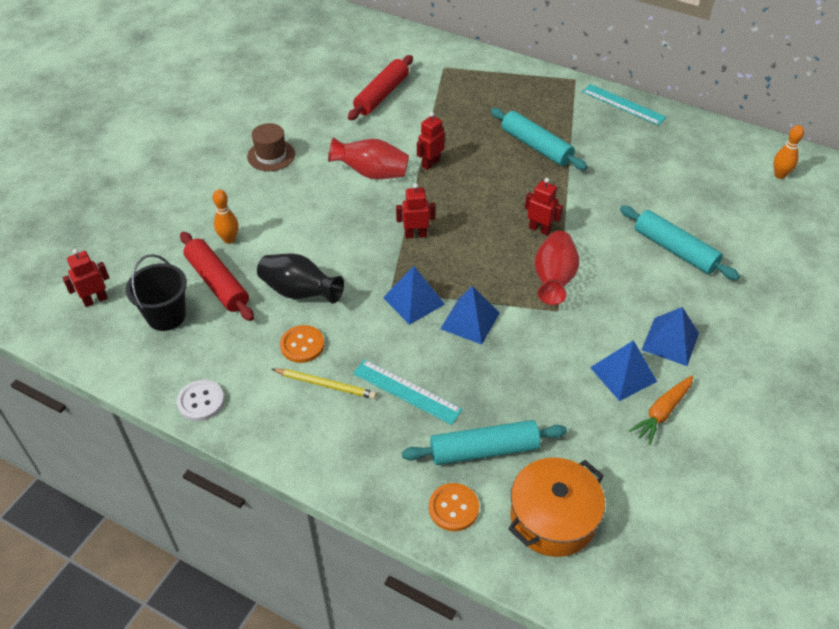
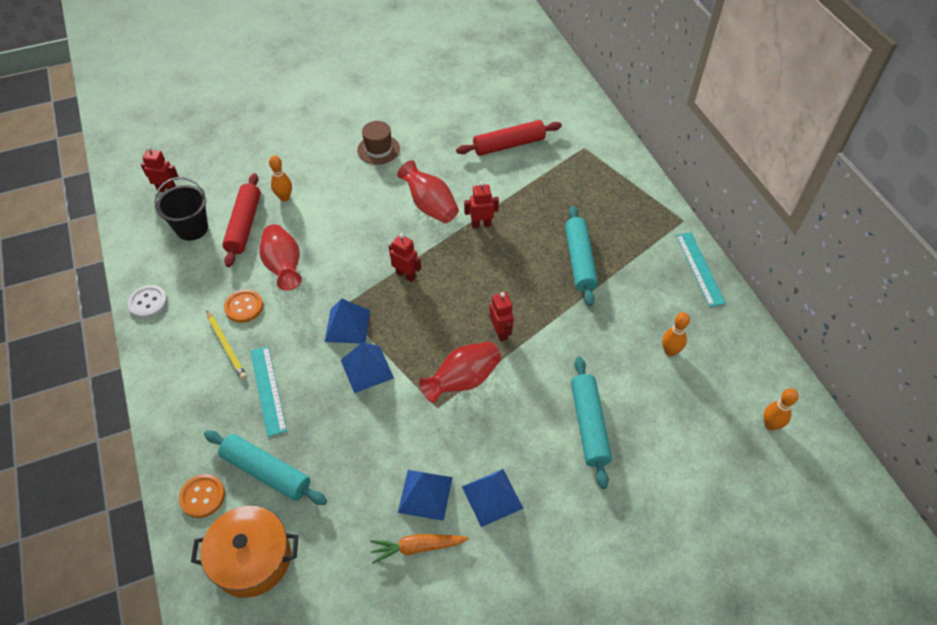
camera: 40 degrees right, 5 degrees up
(299, 292) = (284, 267): black vase -> red vase
(668, 169) = (670, 351): none -> orange bowling pin

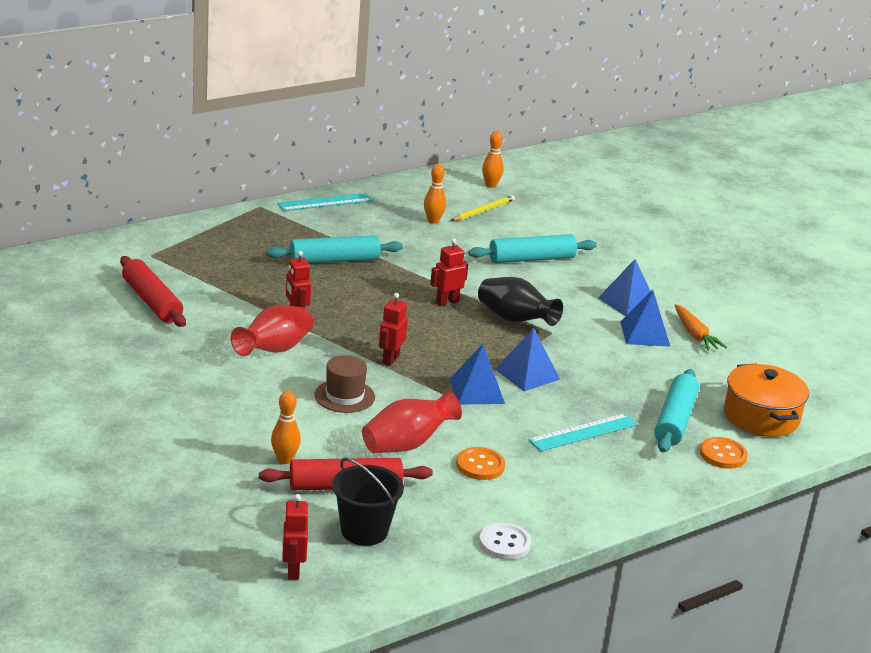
camera: 105 degrees left, 25 degrees down
(226, 346) = (541, 469): yellow pencil -> yellow pencil (483, 211)
(378, 149) = (173, 394): brown hat -> brown hat (344, 396)
(463, 380) = (515, 320): red vase -> black vase

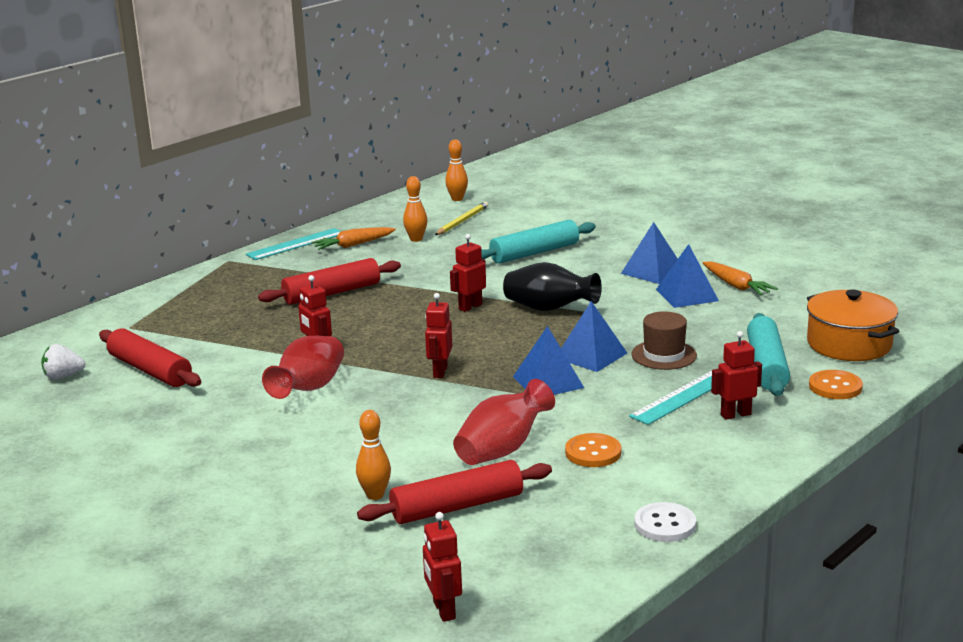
camera: 10 degrees left, 5 degrees down
(80, 291) = (63, 376): none -> white strawberry
(334, 260) = (332, 293): turquoise rolling pin -> red rolling pin
(344, 396) = (409, 417): brown hat -> brown hat (664, 355)
(364, 531) = (503, 548): black bucket -> none
(375, 214) = (353, 245): none -> orange carrot
(620, 460) = (735, 414): none -> red robot

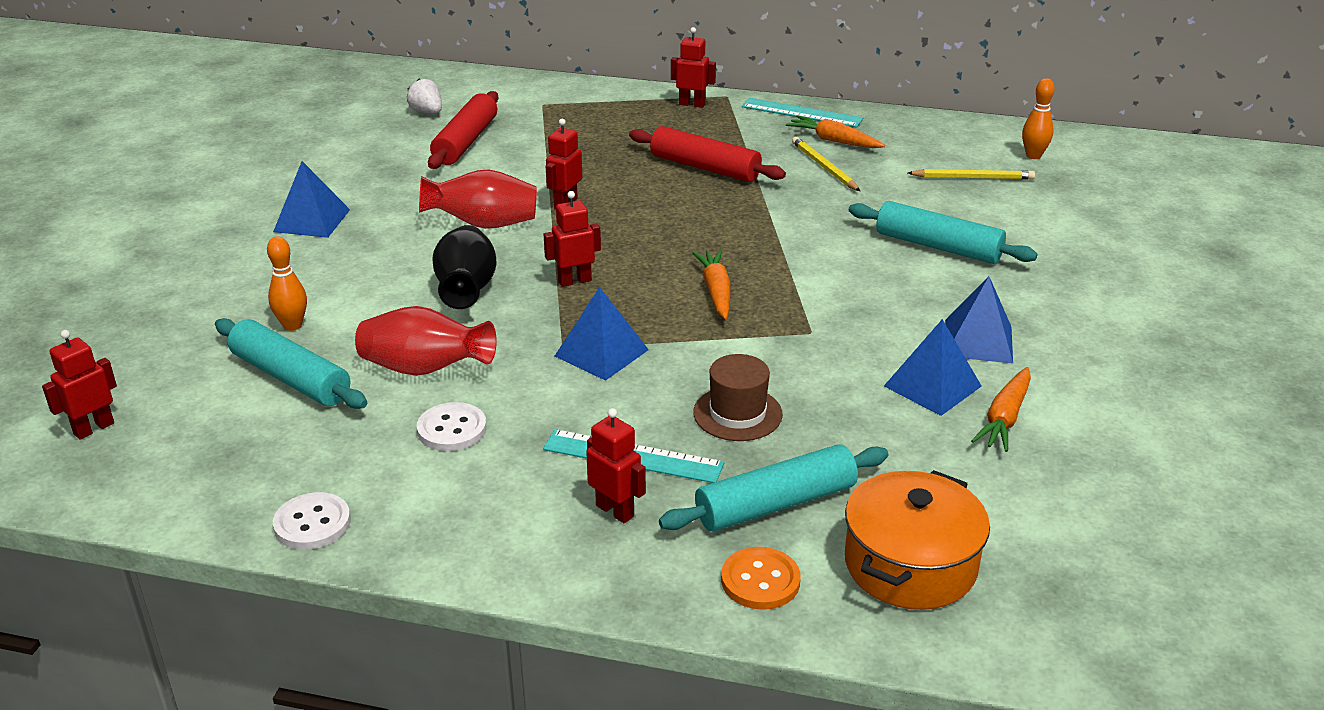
camera: 60 degrees right, 10 degrees up
(386, 257) = (824, 167): none -> yellow pencil
(416, 239) = (890, 168): orange bowling pin -> none
(457, 507) = (291, 378): red rolling pin -> turquoise rolling pin
(470, 307) = (747, 251): red robot -> red robot (692, 104)
(511, 328) = (716, 291): none -> orange carrot
(549, 309) = (790, 300): black vase -> black vase (466, 290)
(591, 355) = (692, 362): blue pyramid -> blue pyramid (312, 220)
(593, 452) = (452, 429): orange button -> white button

